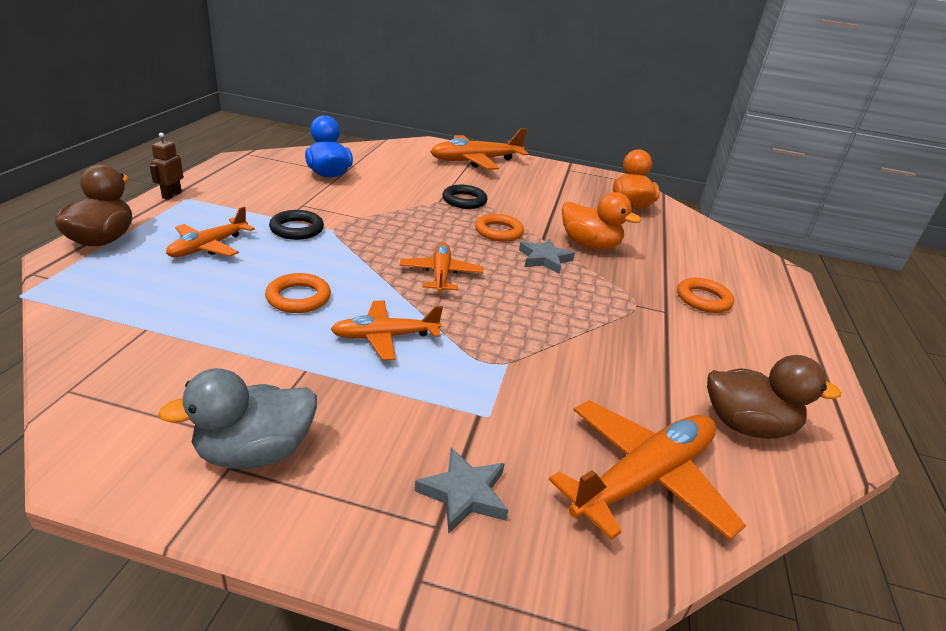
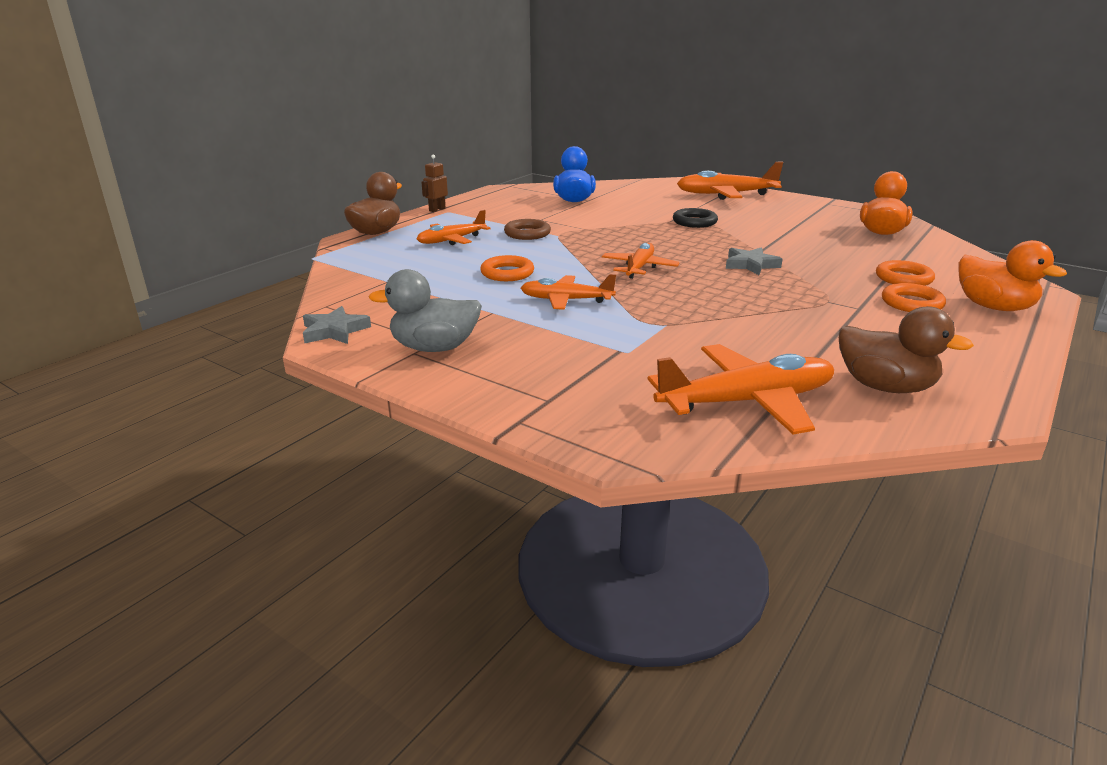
camera: 25 degrees right, 5 degrees down
(297, 229) = (527, 233): black ring -> brown ring
(464, 494) = (579, 388): grey star -> grey star (334, 331)
(498, 232) = (715, 244): orange ring -> orange ring (903, 278)
(589, 245) = (808, 258): orange duck -> orange duck (993, 307)

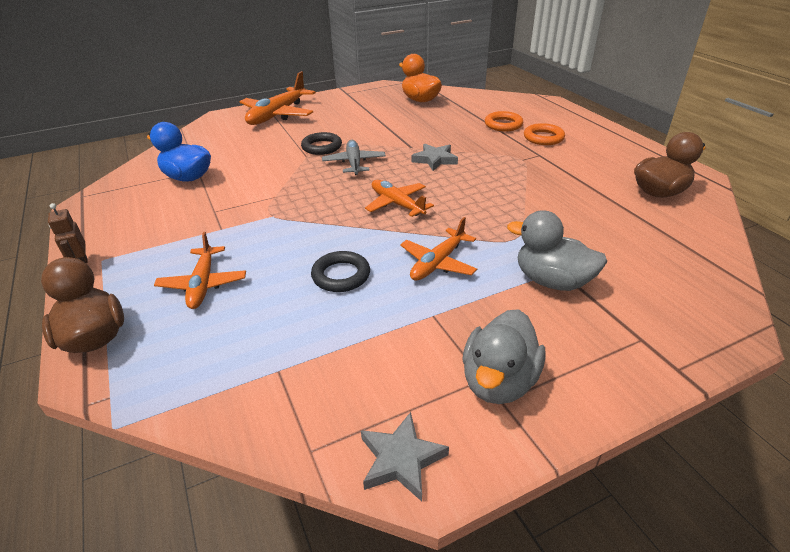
camera: 60 degrees left, 10 degrees up
(507, 273) = (341, 275): orange ring -> black ring
(527, 233) = (245, 231): brown ring -> none
(596, 349) = (552, 281): none -> grey duck
(686, 238) = (354, 163): none -> grey plane
(746, 402) = (669, 247): orange plane -> none
(993, 307) = (564, 120): orange duck -> none

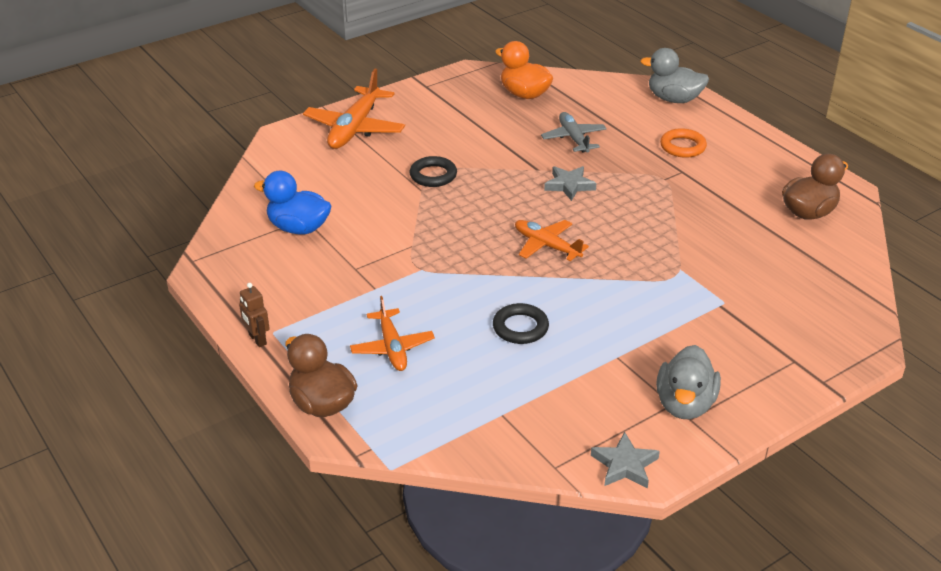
camera: 10 degrees left, 0 degrees up
(354, 163) = (480, 196): grey plane -> grey plane (574, 138)
(438, 263) = (607, 307): orange plane -> none
(503, 125) = (634, 129): orange ring -> none
(552, 281) = (715, 316): grey duck -> grey duck (674, 99)

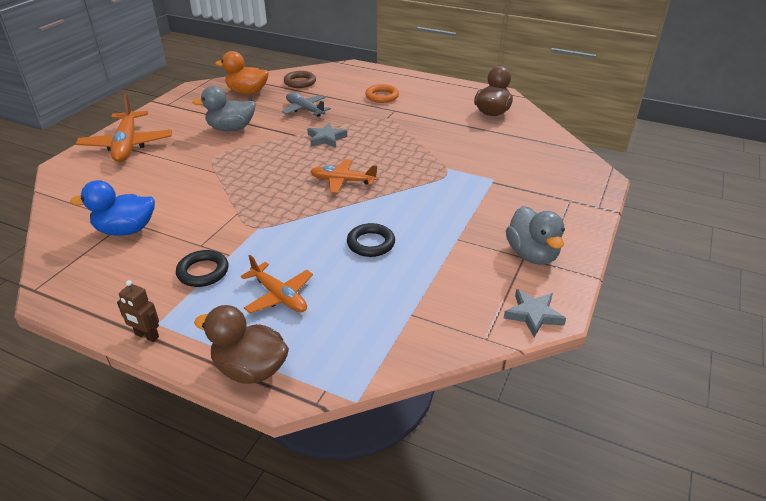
camera: 30 degrees left, 0 degrees up
(433, 175) = (217, 159): black ring -> black ring (203, 272)
(596, 97) = (300, 82): none -> brown ring
(674, 99) = (352, 72): grey duck -> grey duck (231, 129)

